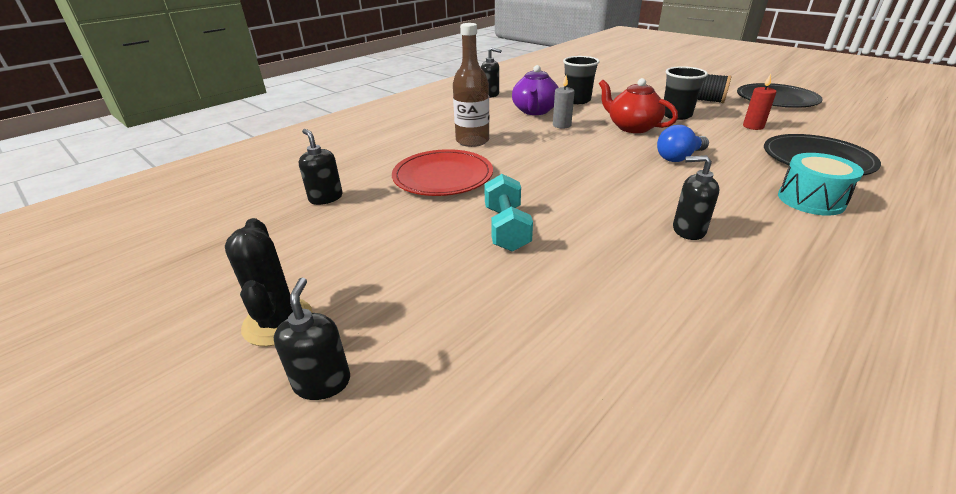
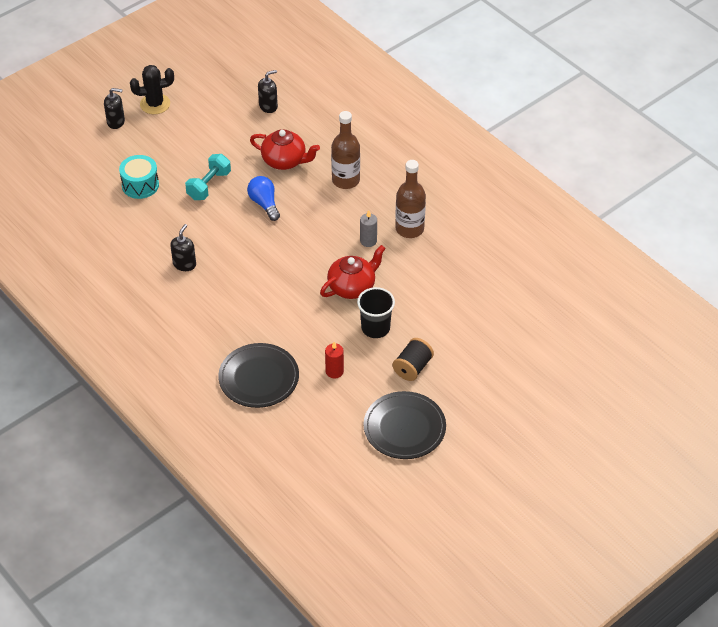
camera: 95 degrees right, 15 degrees up
(443, 176) = (285, 161): red plate -> red teapot
(490, 94) = (467, 202): black soap dispenser -> none
(506, 229) = (209, 185): turquoise dumbbell -> turquoise dumbbell turned 60 degrees counterclockwise
(535, 111) = (409, 229): purple teapot -> brown bottle
(577, 100) = (434, 266): black cup -> none
(679, 157) = (283, 296): blue light bulb -> blue light bulb (264, 204)
(811, 200) = (201, 339): turquoise drum -> turquoise drum (140, 185)

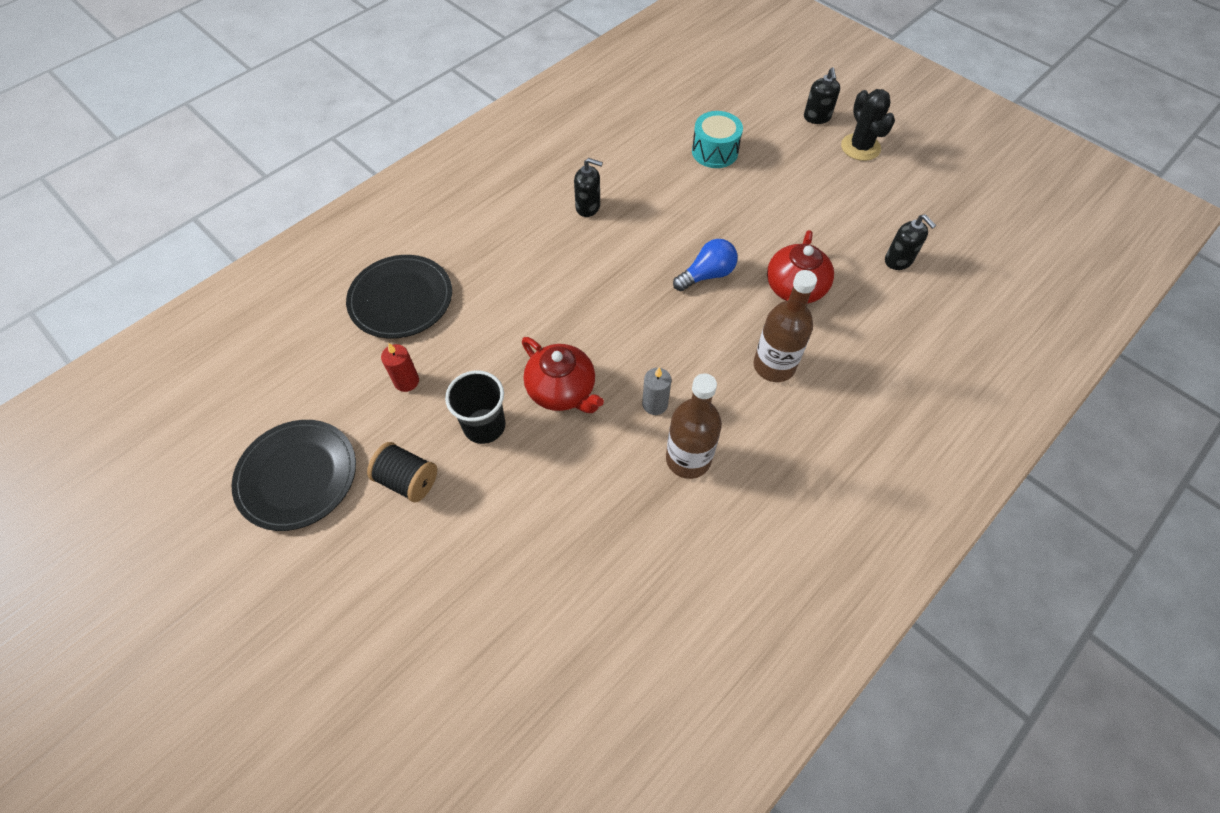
camera: 85 degrees right, 10 degrees up
(209, 185) = (728, 214): turquoise dumbbell -> none

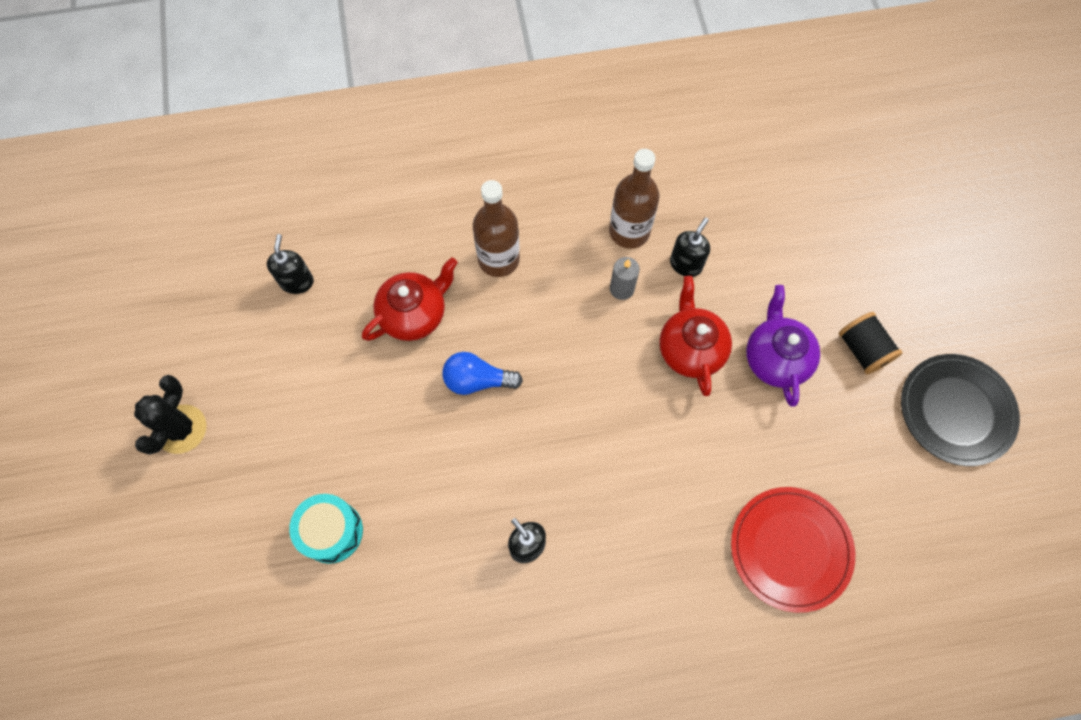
camera: 145 degrees left, 10 degrees up
(401, 299) = (790, 549): black plate -> red plate
(406, 381) = (825, 446): red candle -> none
(484, 426) = (775, 358): black cup -> purple teapot
(817, 117) = (177, 503): black soap dispenser -> black soap dispenser (686, 264)

